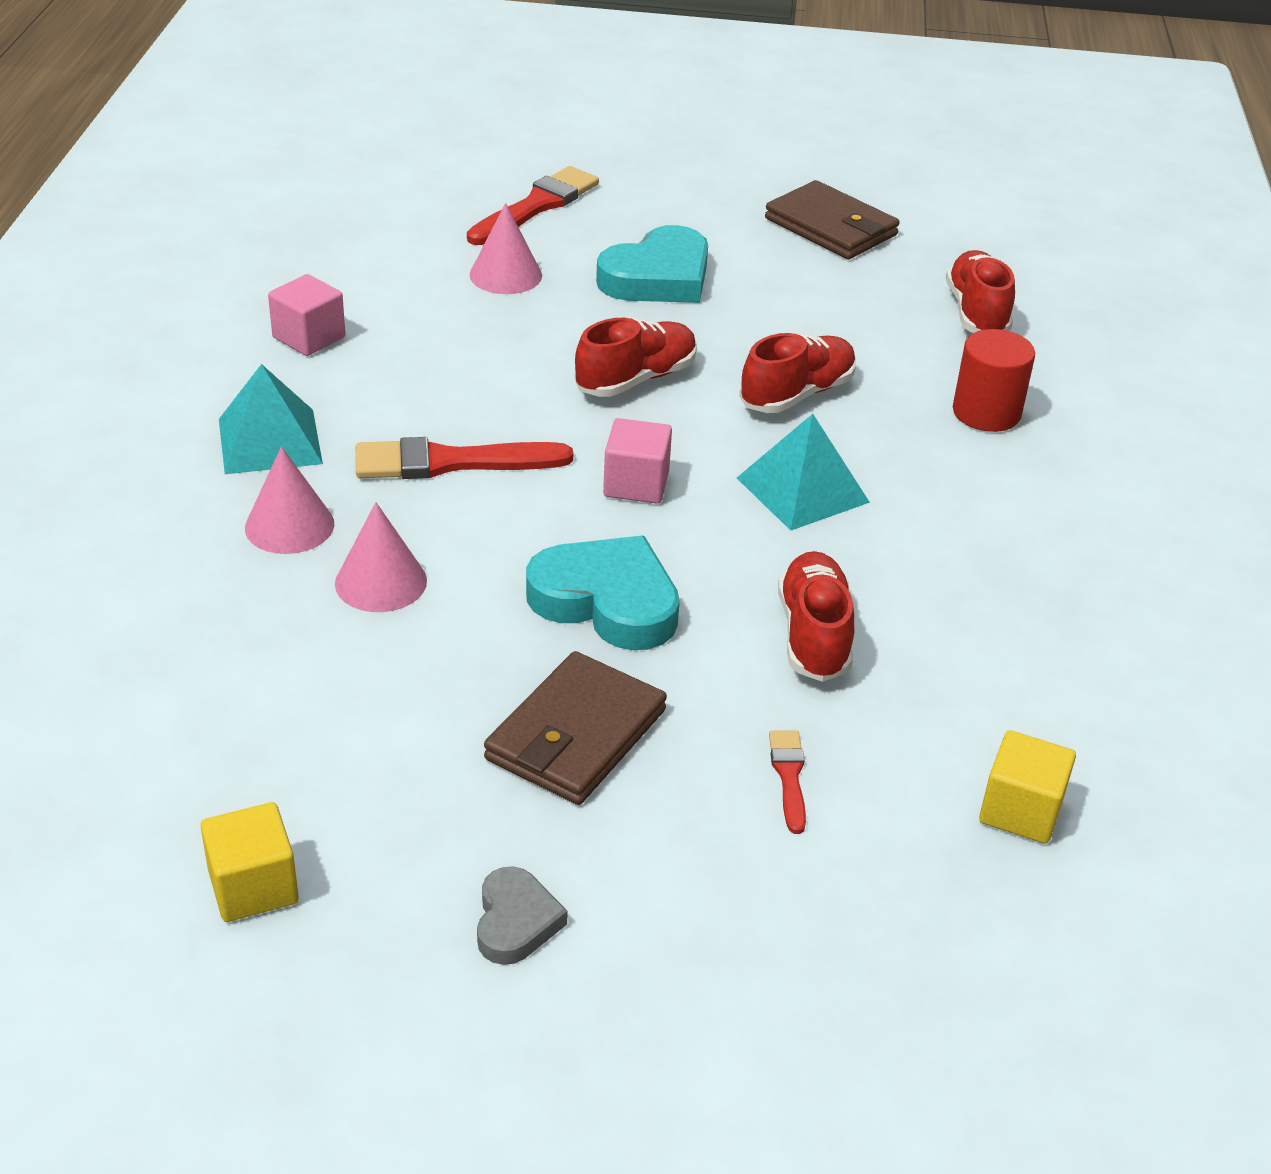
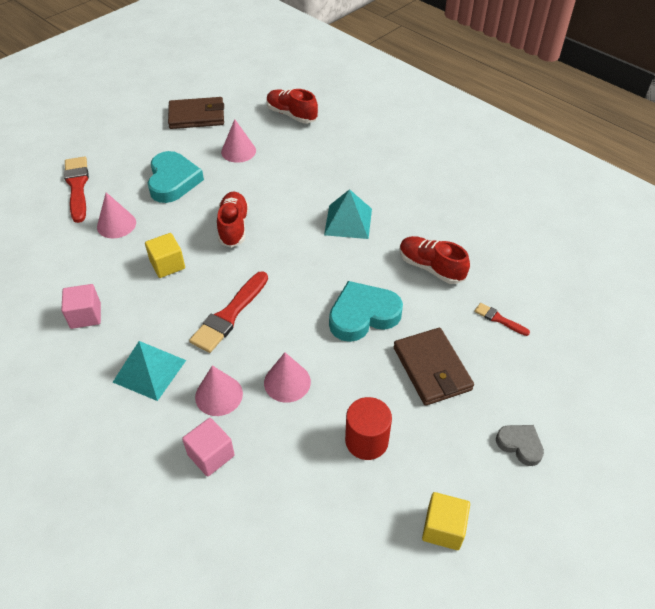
camera: 50 degrees left, 10 degrees up
(636, 484) = (300, 265): pink cube -> pink cube (211, 455)
(797, 394) = (290, 189): red shoe -> none
(809, 303) = (238, 151): none -> pink cone
(986, 413) = (350, 149): red cylinder -> red cylinder (366, 441)
(1020, 811) = (557, 270): yellow cube -> yellow cube (167, 265)

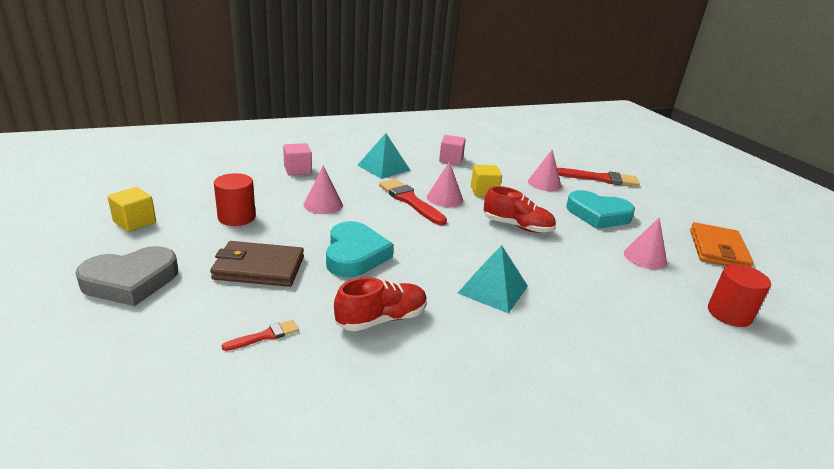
camera: 110 degrees right, 20 degrees down
(197, 116) = (718, 249): brown wallet -> orange wallet
(219, 395) = (339, 181): pink cone -> pink cone (444, 198)
(291, 115) = (729, 314): red shoe -> red cylinder
(520, 445) = (131, 281): grey heart -> grey heart, size x1.82

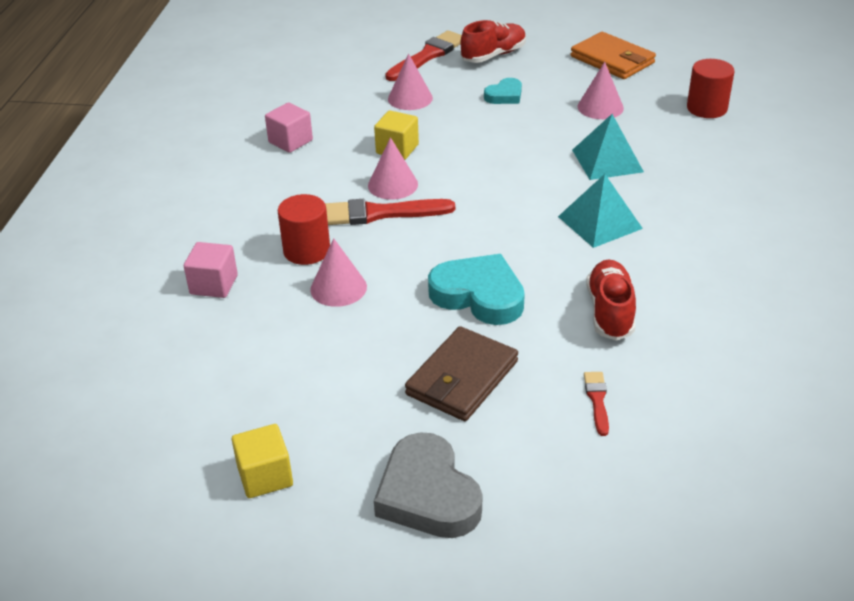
camera: 55 degrees left, 10 degrees up
(131, 281) = (428, 494): grey heart -> grey heart turned 150 degrees clockwise
(237, 217) = (320, 373): red cylinder -> red cylinder (306, 251)
(384, 167) = (268, 205): turquoise pyramid -> turquoise pyramid (607, 160)
(517, 226) = (493, 158): red shoe -> red shoe (493, 55)
(598, 215) = (504, 95): turquoise heart -> turquoise heart, size x0.55

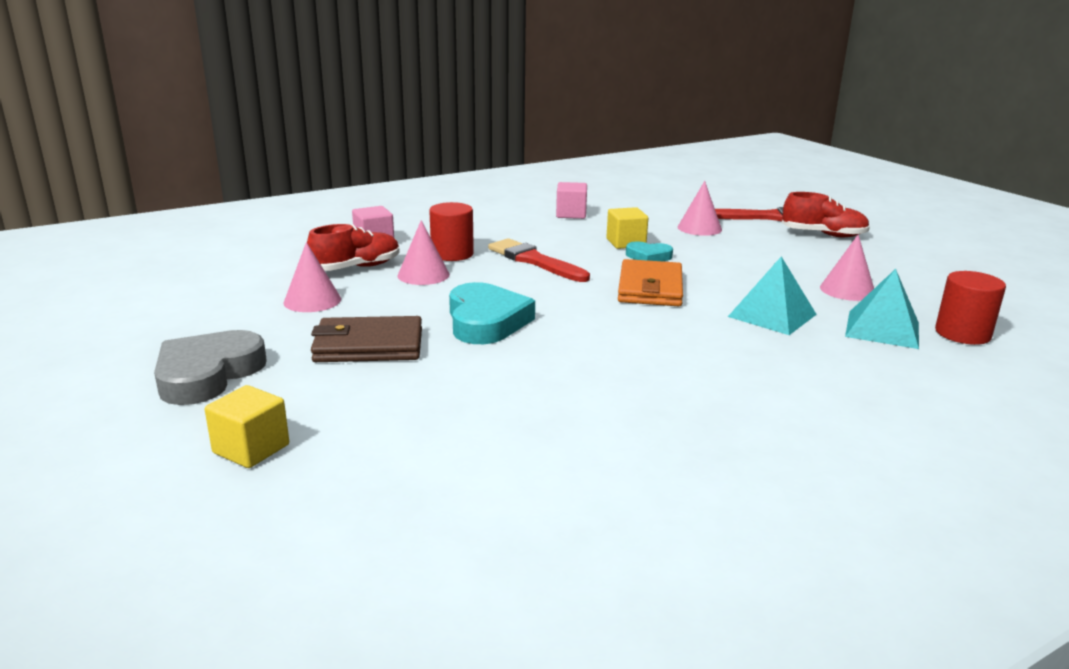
camera: 50 degrees right, 15 degrees down
(265, 476) = (182, 315): yellow cube -> yellow cube (251, 449)
(393, 185) = (578, 254): pink cone -> pink cone (312, 300)
(504, 95) = (777, 253): turquoise heart -> turquoise heart (648, 256)
(597, 400) = (406, 410): red brush -> none
(599, 222) = (672, 338): turquoise pyramid -> turquoise pyramid (882, 329)
(610, 312) = (545, 379): red shoe -> red shoe (356, 268)
(612, 60) = (933, 274): orange wallet -> orange wallet (650, 288)

